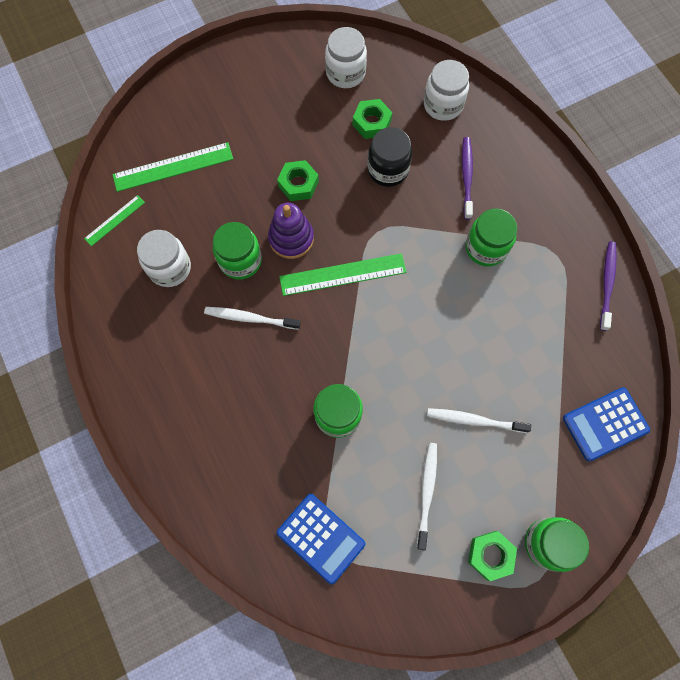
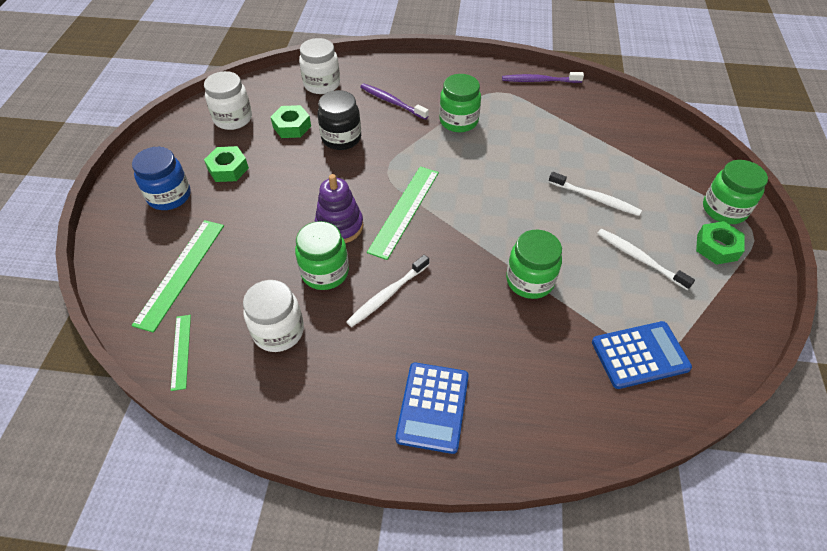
camera: 55 degrees left, 20 degrees down
(233, 100) = (169, 196): none -> blue jar
(298, 184) = (295, 196): green nut -> green nut (228, 169)
(474, 420) = (595, 198): white toothbrush -> white toothbrush turned 105 degrees counterclockwise
(605, 424) = (645, 133): blue calculator -> blue calculator (432, 407)
(607, 284) = (539, 81): purple toothbrush -> purple toothbrush turned 45 degrees counterclockwise

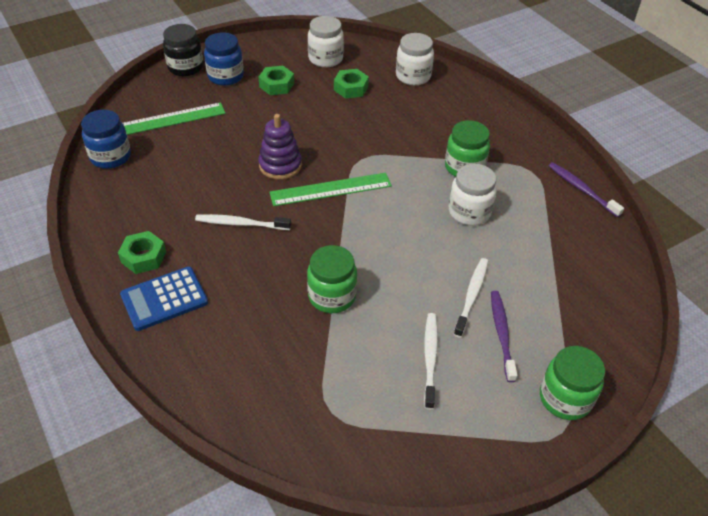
camera: 50 degrees right, 5 degrees down
(181, 351) = (110, 157): green ruler -> blue jar
(278, 331) = (162, 189): white jar -> white jar (469, 212)
(325, 272) = (231, 182): green jar -> none
(341, 138) = (368, 118): black jar -> black jar (185, 67)
(392, 102) = (440, 120): purple toothbrush -> purple toothbrush (502, 334)
(595, 198) = (471, 296): white toothbrush -> white toothbrush turned 150 degrees counterclockwise
(640, 355) = (319, 404): blue calculator -> none
(717, 247) = (505, 411): green nut -> green nut (143, 257)

